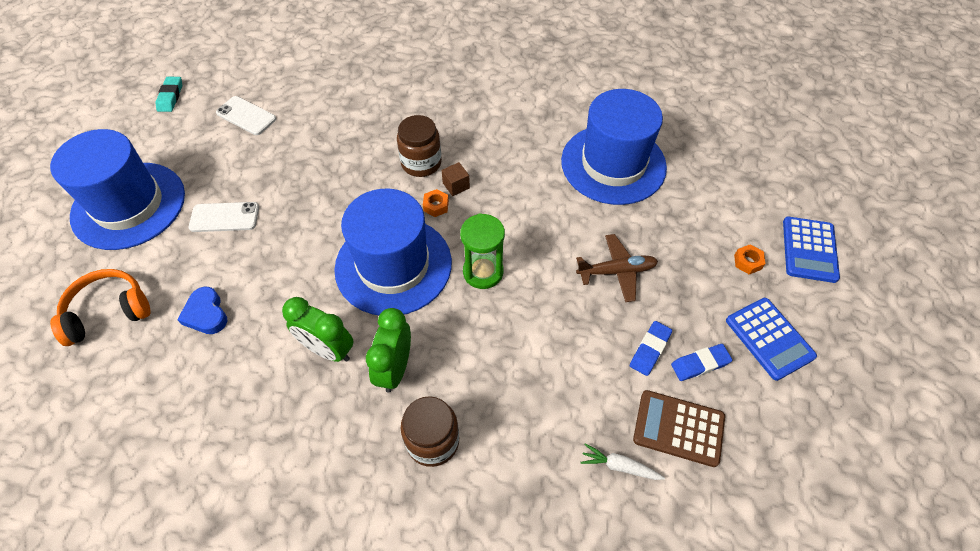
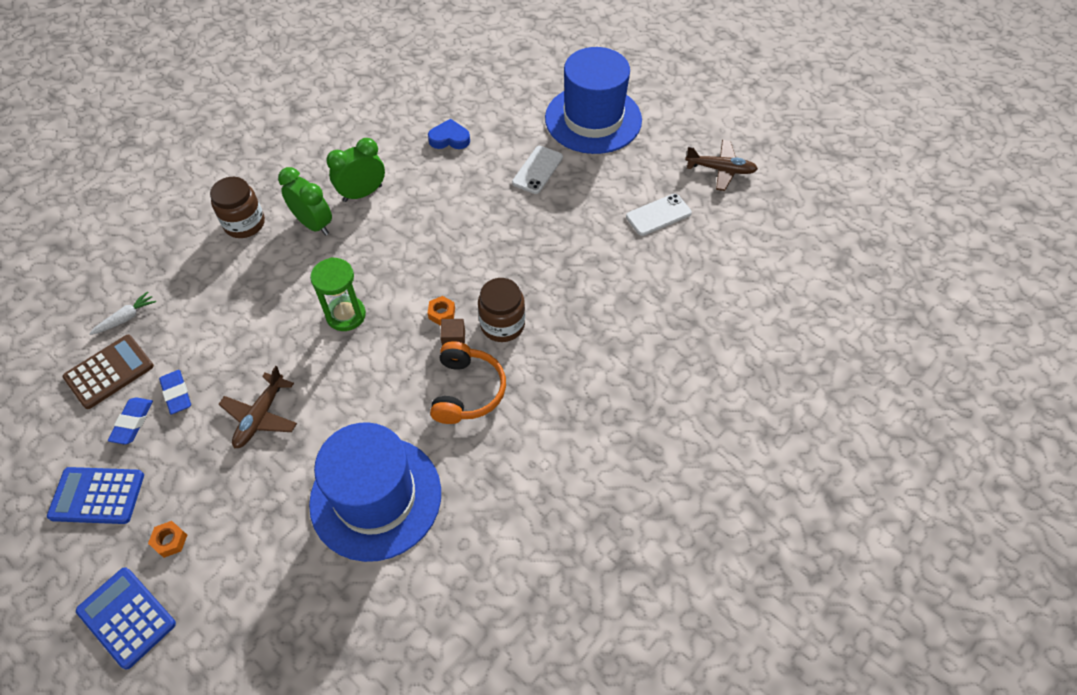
camera: 120 degrees right, 0 degrees up
(108, 312) = (493, 92): orange headphones -> orange headphones (467, 391)
(170, 97) = (720, 169): turquoise eraser -> brown plane
(393, 265) = (403, 258): blue hat -> none

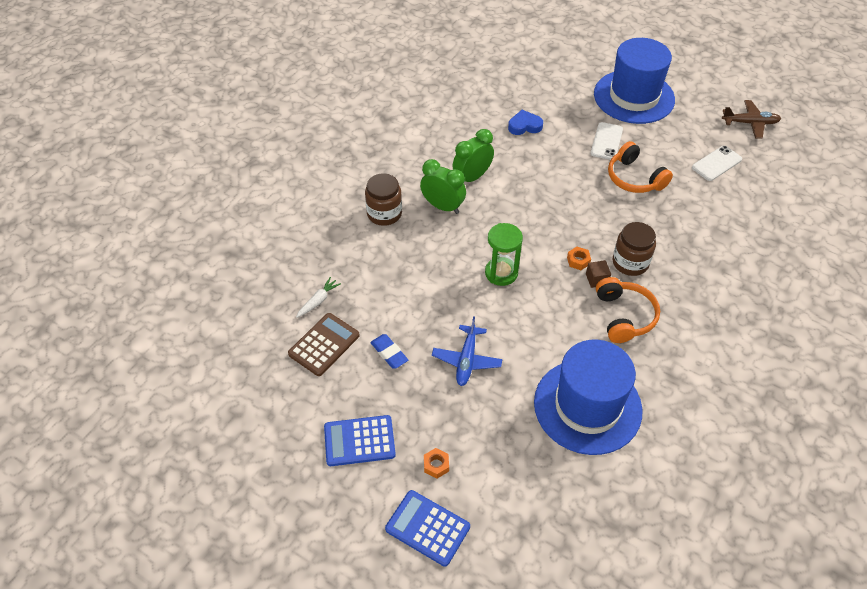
camera: 10 degrees left, 5 degrees down
(132, 422) = (362, 380): blue eraser -> none
(260, 416) = (467, 360): brown plane -> blue plane
(551, 220) = (634, 178): none -> orange headphones

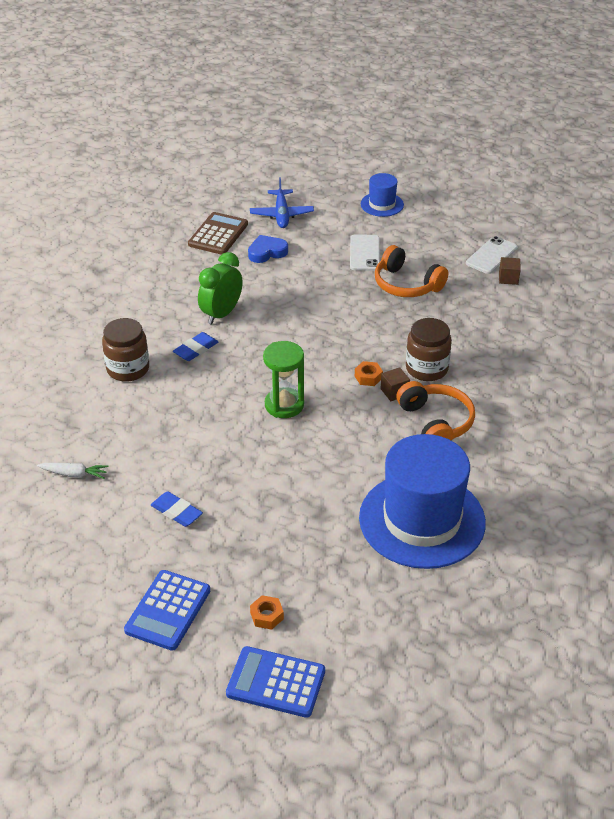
camera: 15 degrees left, 10 degrees down
(318, 301) = (74, 474): white carrot -> white carrot turned 75 degrees clockwise
(324, 344) = (95, 518): brown calculator -> brown calculator (218, 234)
(359, 441) = (168, 610): blue calculator -> blue calculator turned 45 degrees counterclockwise
(443, 206) = (196, 349): green clock -> blue eraser
(467, 360) = (270, 501): blue plane -> blue plane (281, 215)
(634, 97) = (382, 204): blue hat -> blue hat, size x0.46
(725, 188) = (508, 278): none -> brown cube
(750, 123) = (516, 211): brown plane -> none

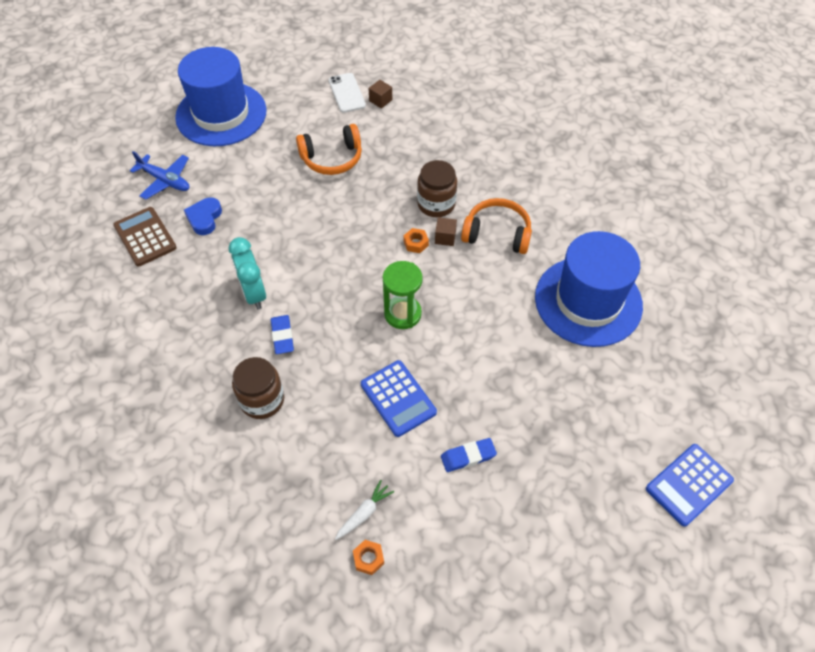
camera: 55 degrees left, 15 degrees up
(168, 610) = (573, 521): blue calculator -> blue calculator (398, 398)
(221, 314) = (253, 293): green clock -> turquoise clock
(267, 616) = (620, 454): orange nut -> orange nut (368, 558)
(364, 253) = (270, 159): white phone -> none
(382, 204) = (221, 114): blue hat -> blue hat, size x2.15

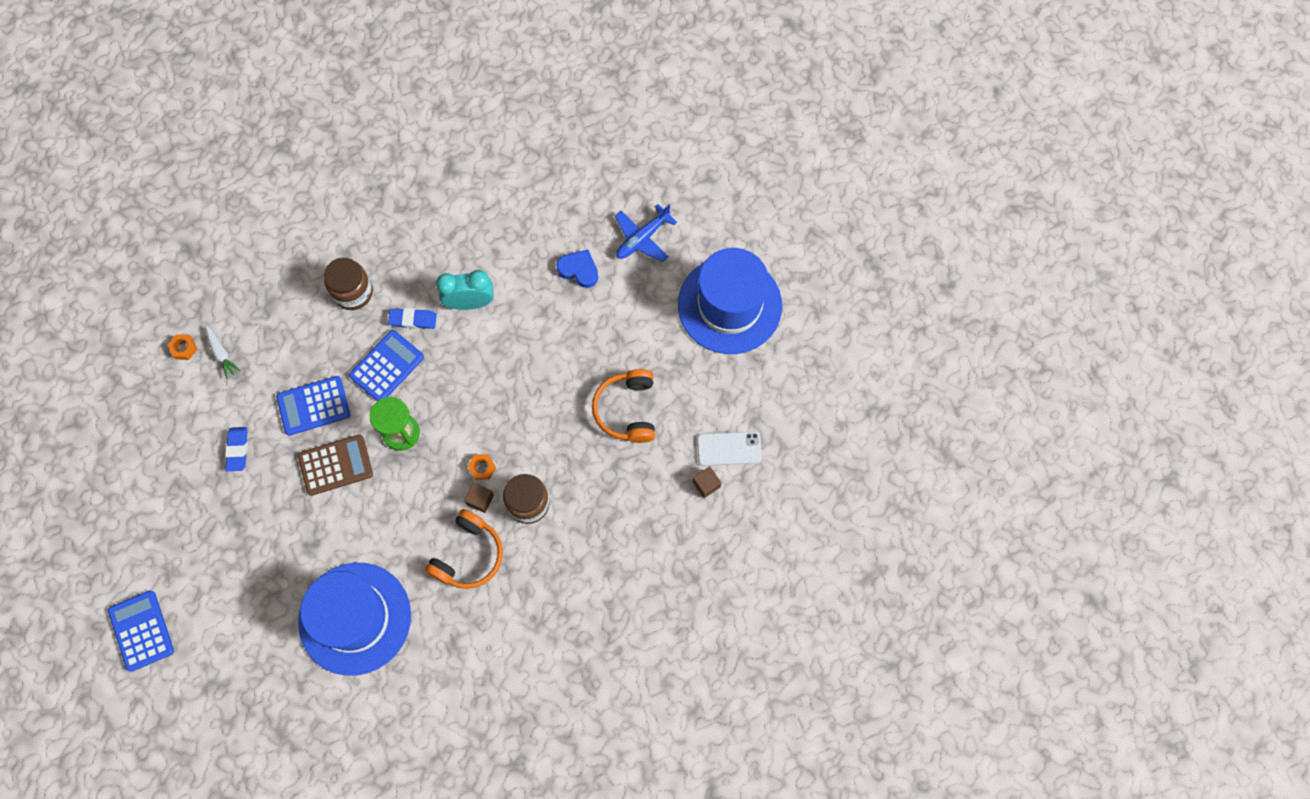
camera: 105 degrees right, 15 degrees up
(145, 237) = (571, 213): brown calculator -> brown calculator (335, 465)
(338, 345) = (387, 366): none -> blue calculator

